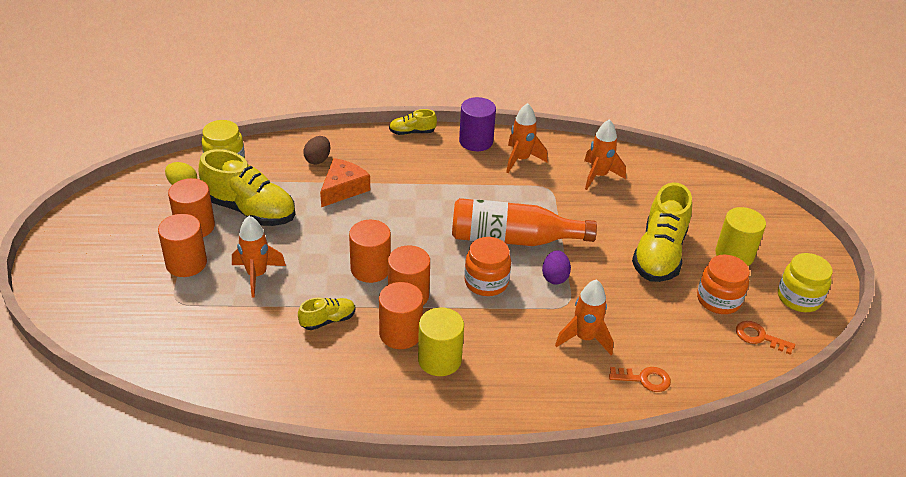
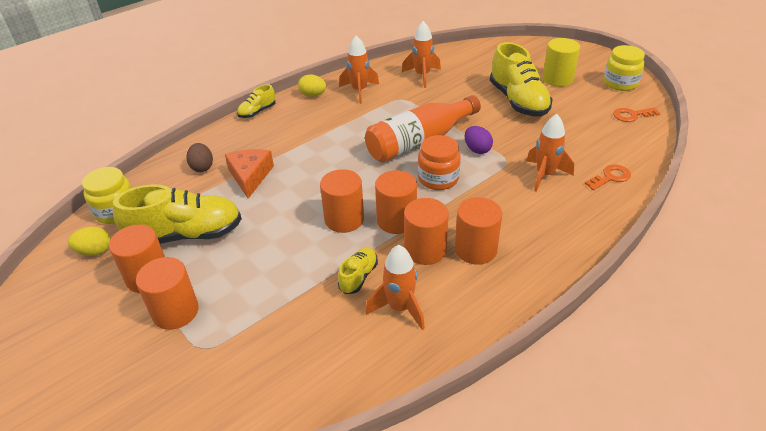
camera: 35 degrees left, 0 degrees up
(257, 275) = (255, 280): orange rocket -> orange rocket (399, 308)
(439, 359) = (475, 249): yellow cylinder -> orange cylinder
(476, 141) = (313, 95): purple cylinder -> yellow egg
(718, 300) = (584, 108): orange jar -> none

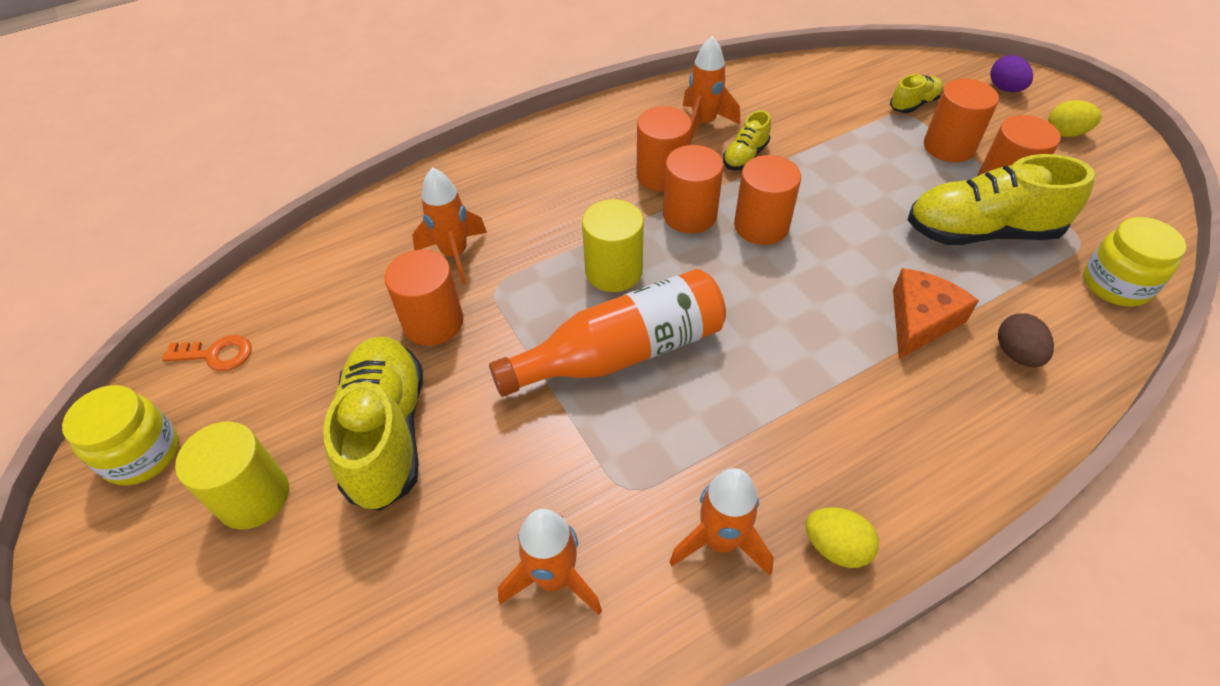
camera: 170 degrees left, 10 degrees up
(95, 251) = (1100, 225): yellow egg -> yellow egg (1065, 133)
(250, 176) = (920, 320): orange cheese -> orange cheese turned 150 degrees counterclockwise
(257, 112) = (960, 504): yellow shoe -> yellow shoe (914, 104)
(438, 178) = (613, 271): orange jar -> yellow cylinder
(475, 249) = (601, 168): orange cylinder -> orange cylinder (433, 322)
(477, 149) = (530, 318): purple egg -> purple egg (1005, 89)
(610, 177) = (367, 238): orange key -> none

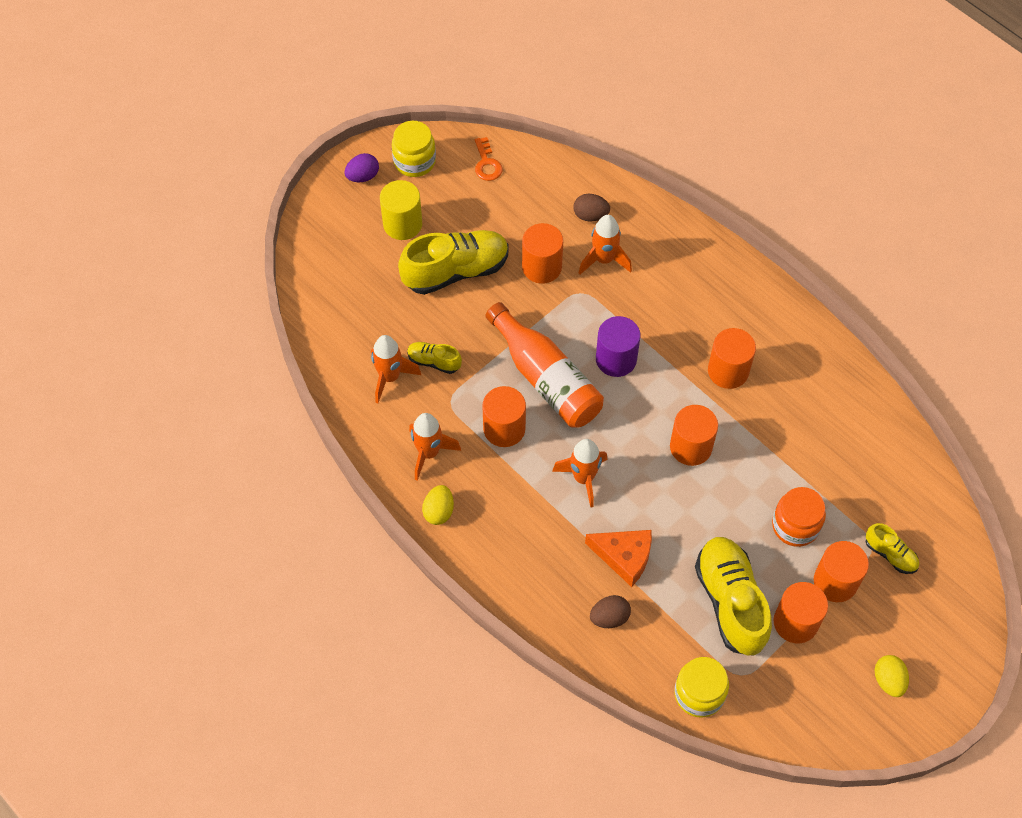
camera: 75 degrees right, 10 degrees up
(378, 254) = (590, 215): none -> brown egg
(613, 271) = (616, 359): yellow cylinder -> purple cylinder
(690, 215) = (688, 397): orange cylinder -> orange cylinder (504, 428)
(703, 124) = (803, 390): orange rocket -> orange rocket (583, 478)
(745, 156) = (770, 426): yellow shoe -> yellow shoe (434, 361)
(877, 162) = (795, 526): none -> orange jar
(1005, 89) = (944, 634): purple egg -> purple egg (363, 176)

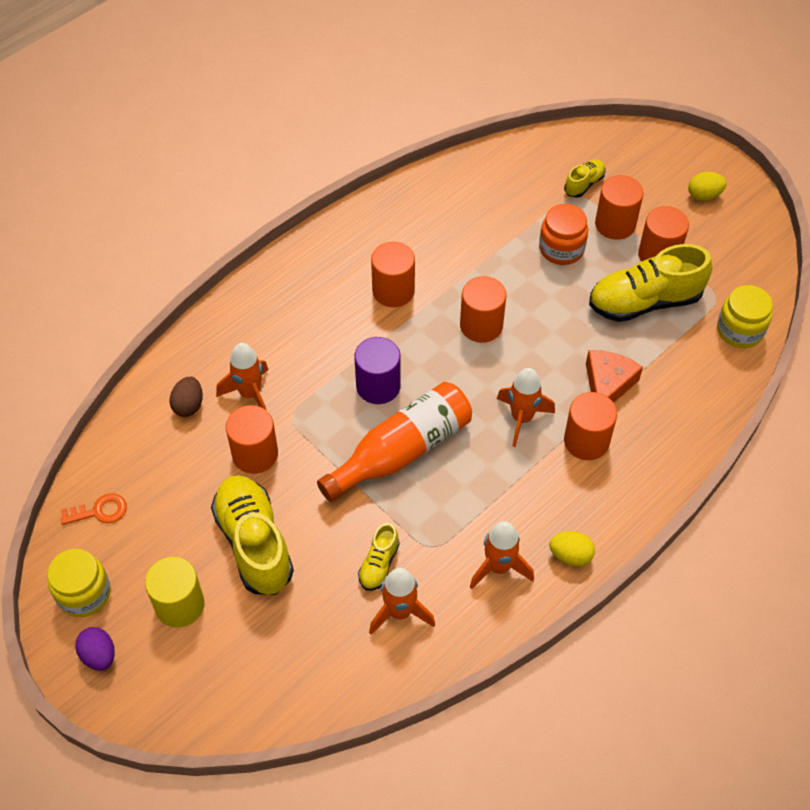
camera: 90 degrees left, 5 degrees down
(504, 428) = (465, 492): orange cylinder -> orange cylinder (586, 441)
(609, 617) = (674, 399): brown egg -> none

